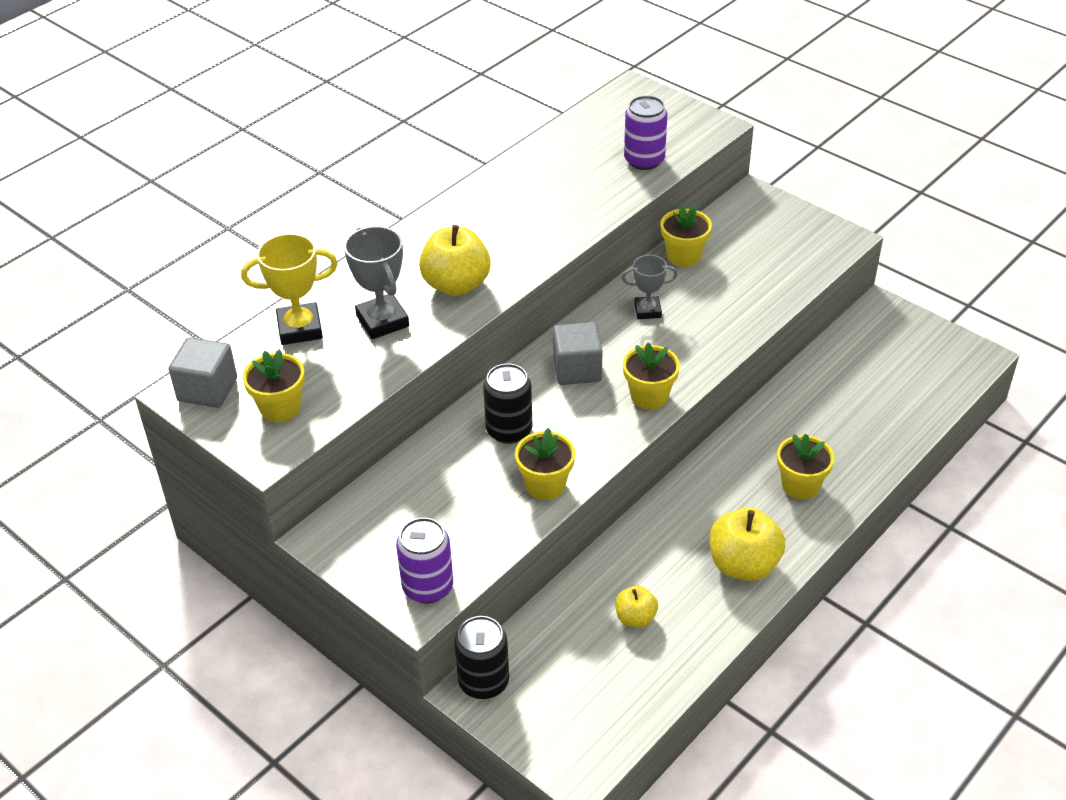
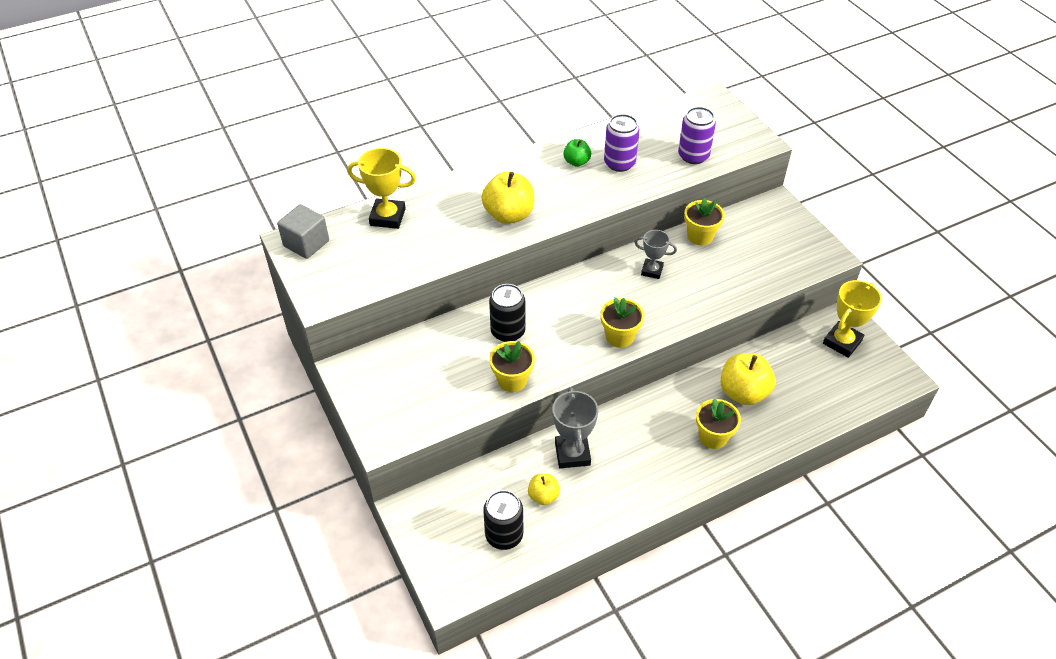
camera: 20 degrees right, 5 degrees up
(280, 408) = (345, 271): yellow flower pot -> none
(382, 321) = (445, 227): grey trophy -> grey trophy (572, 453)
(428, 587) = (395, 428): purple can -> purple can (619, 163)
(483, 682) = (417, 506): black can -> black can (504, 535)
(507, 202) = (576, 162): none -> green apple
(577, 369) = (578, 300): grey cube -> none
(743, 565) = (640, 483): yellow apple -> yellow apple (743, 392)
(891, 337) = (842, 342): none -> yellow trophy

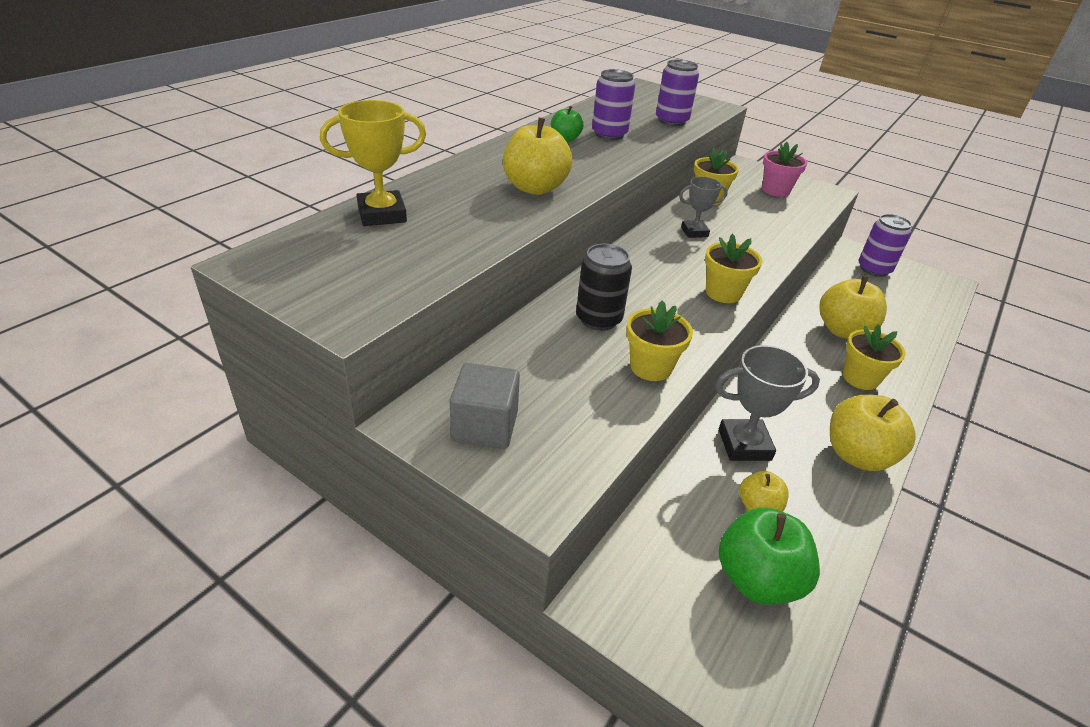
camera: 30 degrees left, 10 degrees down
(306, 243) = (278, 260): grey cube -> grey cube (485, 426)
(504, 535) = (757, 579): black can -> green apple
(572, 453) = (744, 445): grey trophy -> grey trophy turned 60 degrees counterclockwise
(647, 490) = (857, 455): none -> yellow apple
(775, 242) = (775, 190): none -> pink flower pot
(842, 342) = (874, 269): yellow trophy -> purple can

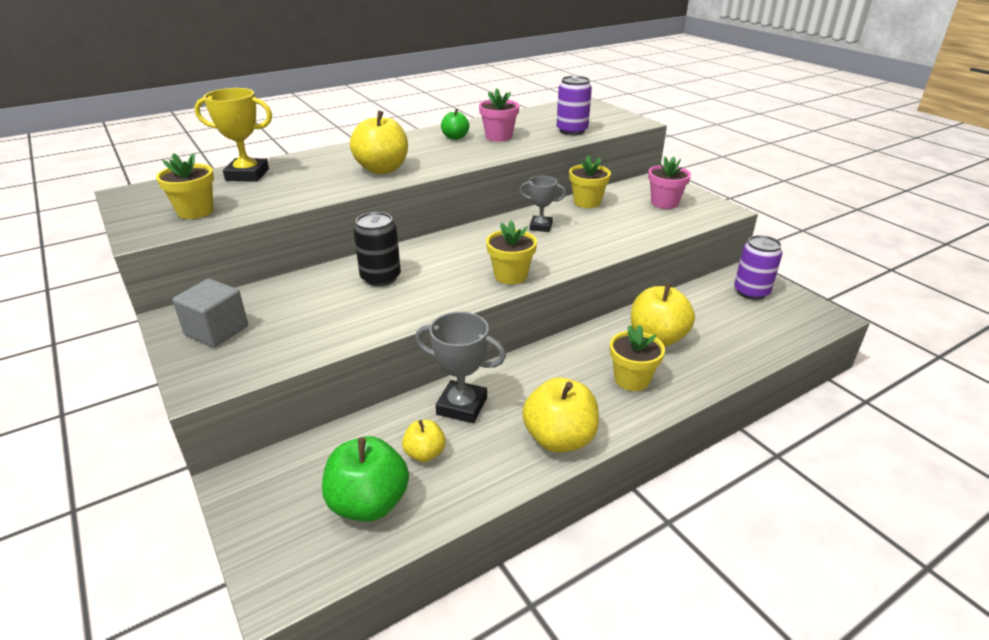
camera: 25 degrees right, 5 degrees down
(609, 134) = (499, 137): purple can -> pink flower pot
(651, 367) = (382, 317): yellow flower pot -> yellow flower pot (195, 211)

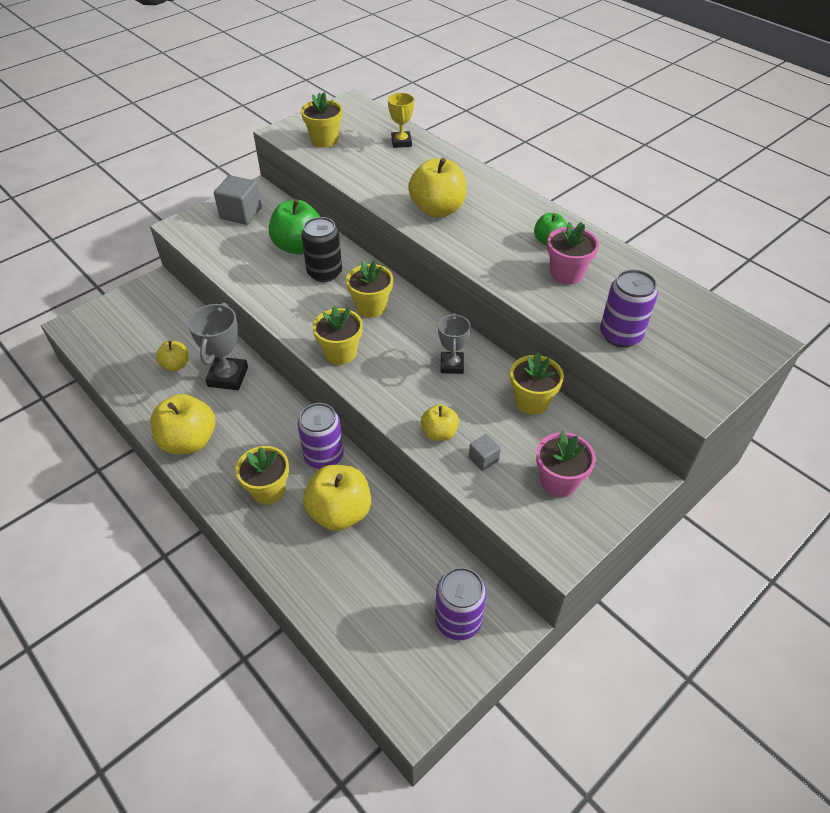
camera: 80 degrees right, 15 degrees up
(247, 175) = (401, 142): yellow trophy -> yellow trophy, size x0.64
(369, 503) = (131, 347): green apple -> green apple (298, 246)
(449, 256) = (371, 307): none -> yellow flower pot
(591, 343) = (324, 456): none -> purple can
(618, 238) = (439, 433): none -> yellow apple
(645, 225) = (483, 459): none -> grey cube

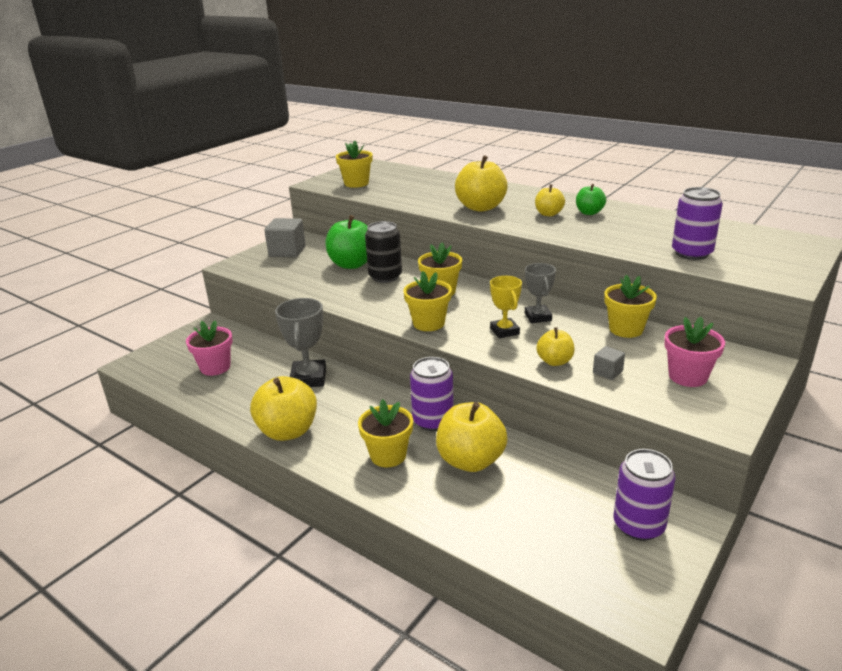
camera: 10 degrees left, 20 degrees down
(176, 365) = (251, 377): yellow apple -> yellow apple (548, 214)
(401, 142) = (424, 178): yellow trophy -> yellow trophy (504, 331)
(566, 274) = (618, 227): pink flower pot -> pink flower pot (215, 367)

